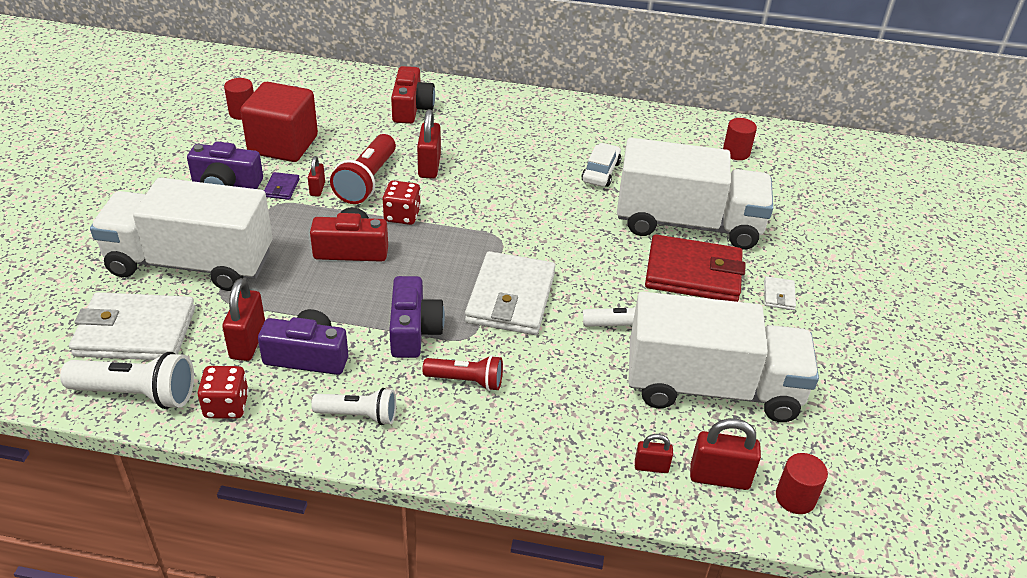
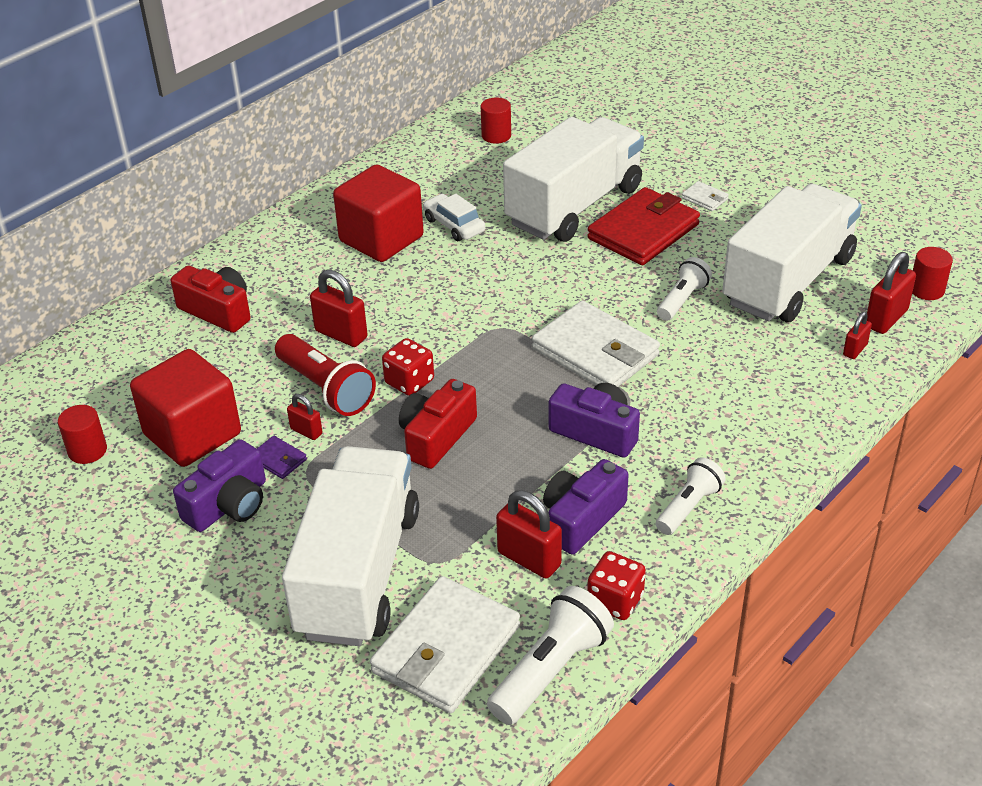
camera: 55 degrees left, 0 degrees up
(191, 263) = (358, 573): white truck -> white truck turned 150 degrees clockwise
(466, 381) = (688, 420): red flashlight -> none
(551, 145) = (381, 239): none -> red cube

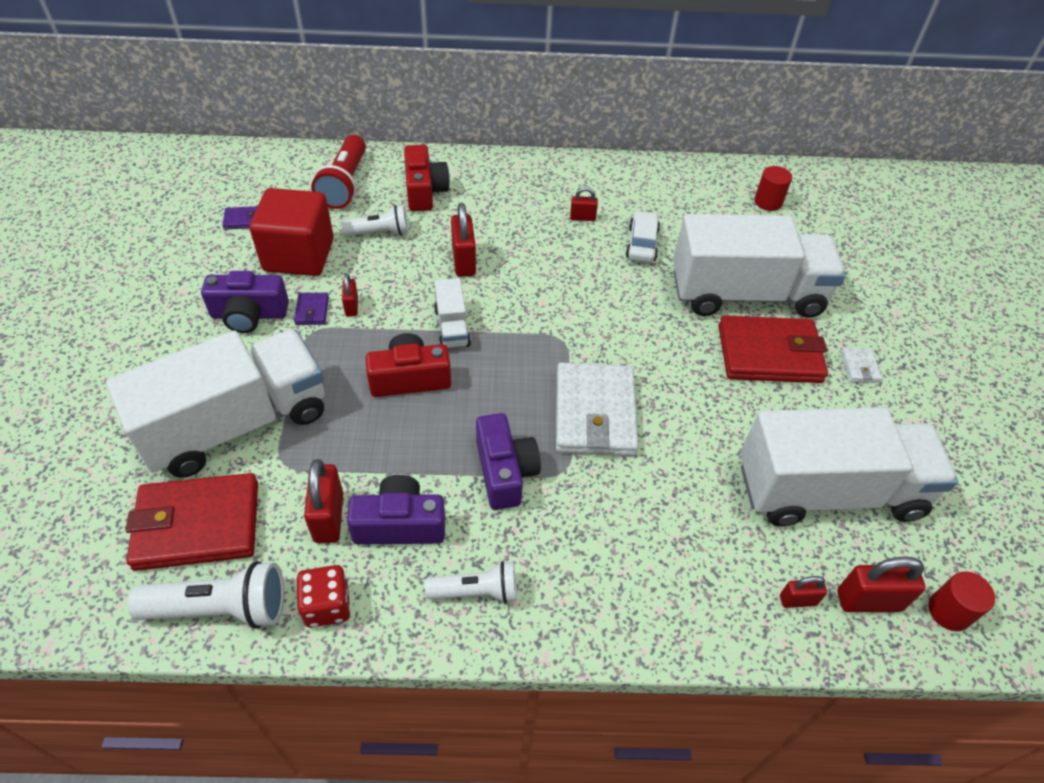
camera: 45 degrees right, 10 degrees up
(87, 450) = (243, 220): red cylinder -> purple wallet
(326, 388) = (402, 289): red flashlight -> red flashlight (345, 184)
(381, 239) = (582, 217): red cube -> red padlock
(409, 382) = (452, 327): red dice -> white truck
(446, 649) = (197, 525): white wallet -> red wallet
(682, 300) = (718, 430): white flashlight -> white flashlight (379, 233)

